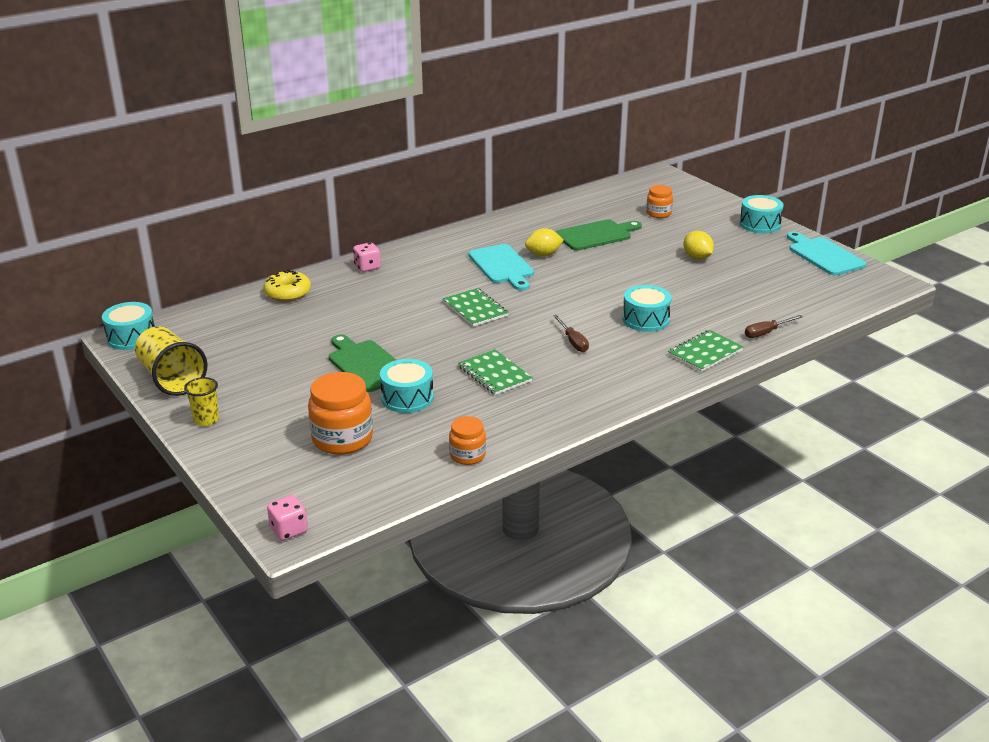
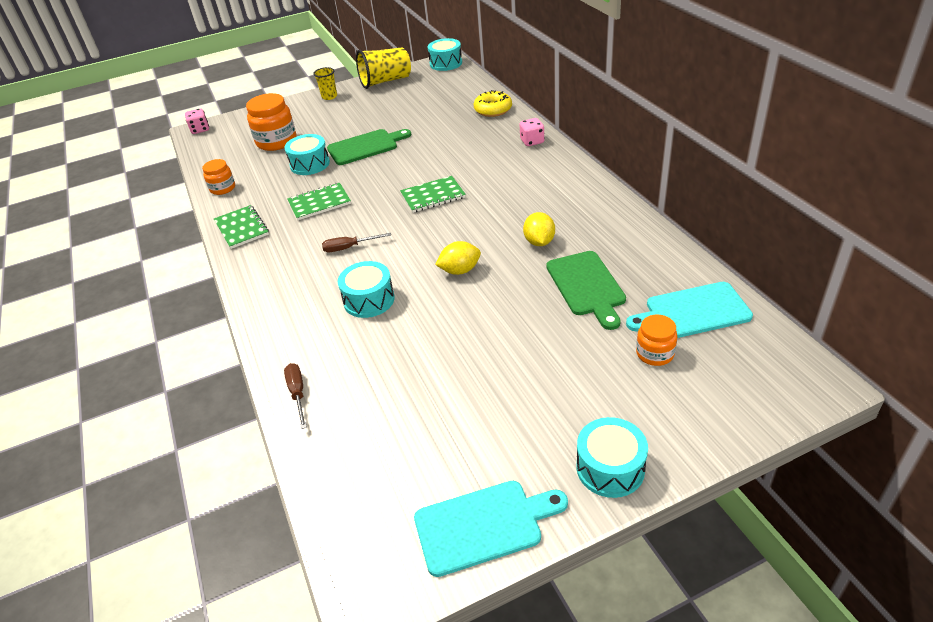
camera: 105 degrees right, 10 degrees up
(502, 266) = (517, 214): turquoise cutting board -> turquoise cutting board (693, 311)
(697, 257) = (506, 369): yellow lemon -> yellow lemon (460, 270)
(705, 353) = (284, 333): green notebook -> green notebook (242, 228)

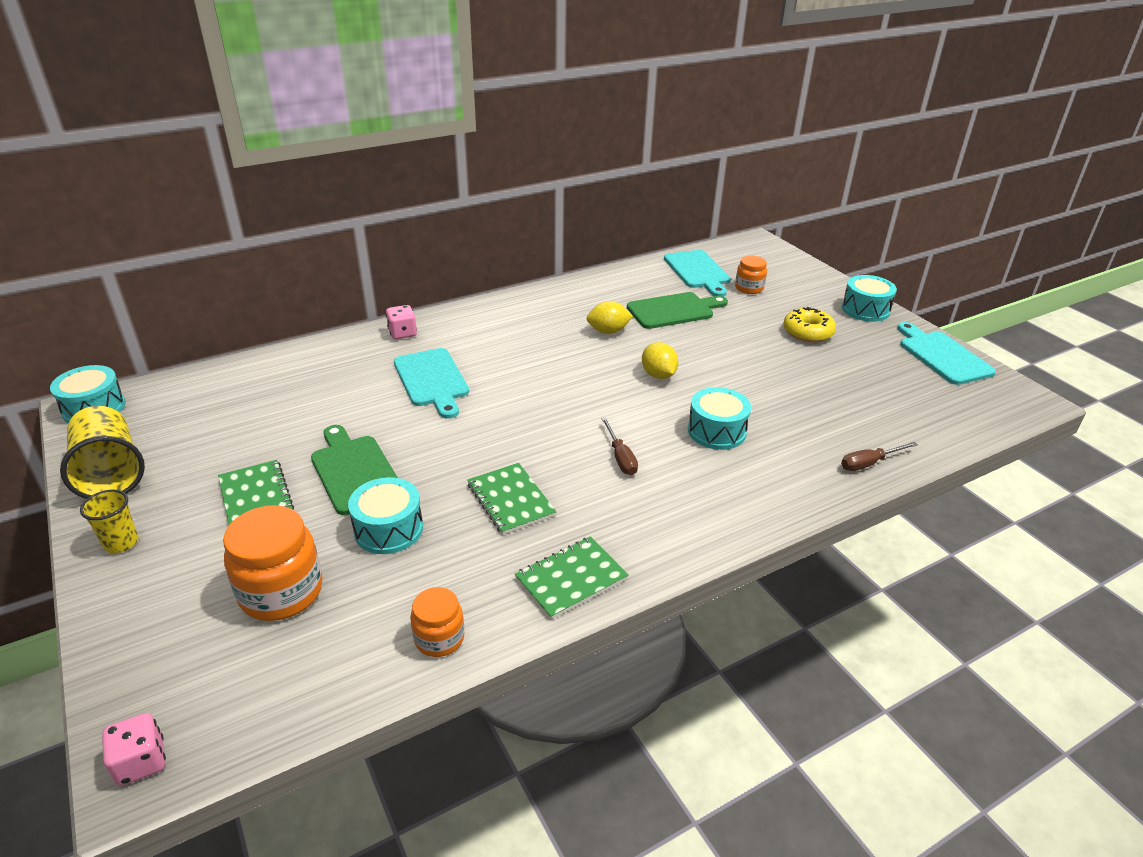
camera: 100 degrees left, 5 degrees down
(433, 196) = (511, 400): green notebook -> green notebook (256, 497)
(463, 161) = (432, 380): none -> turquoise cutting board
(493, 110) = (300, 361): yellow donut -> yellow donut (807, 332)

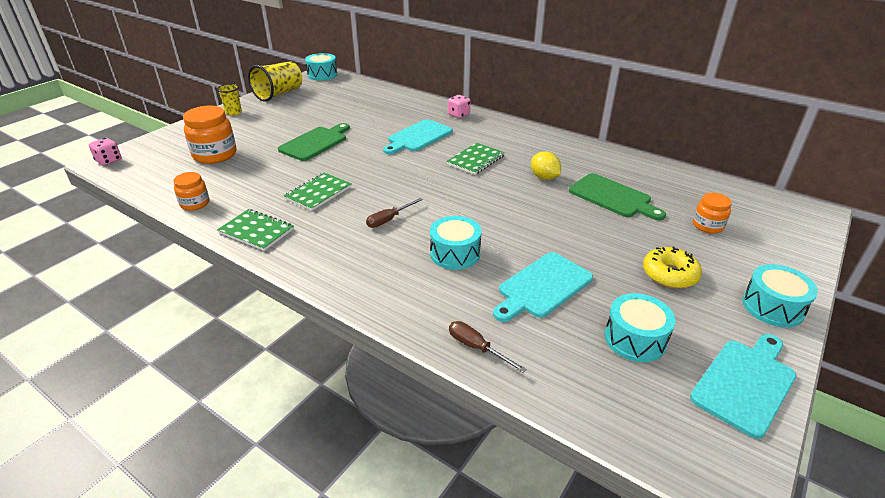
camera: 65 degrees right, 0 degrees up
(256, 497) = (280, 127): green notebook -> green notebook (476, 160)
(388, 529) = (273, 166): turquoise drum -> turquoise drum (635, 339)
(658, 375) = (507, 211): yellow lemon -> none
(698, 271) = (697, 194): turquoise cutting board -> turquoise cutting board (542, 287)

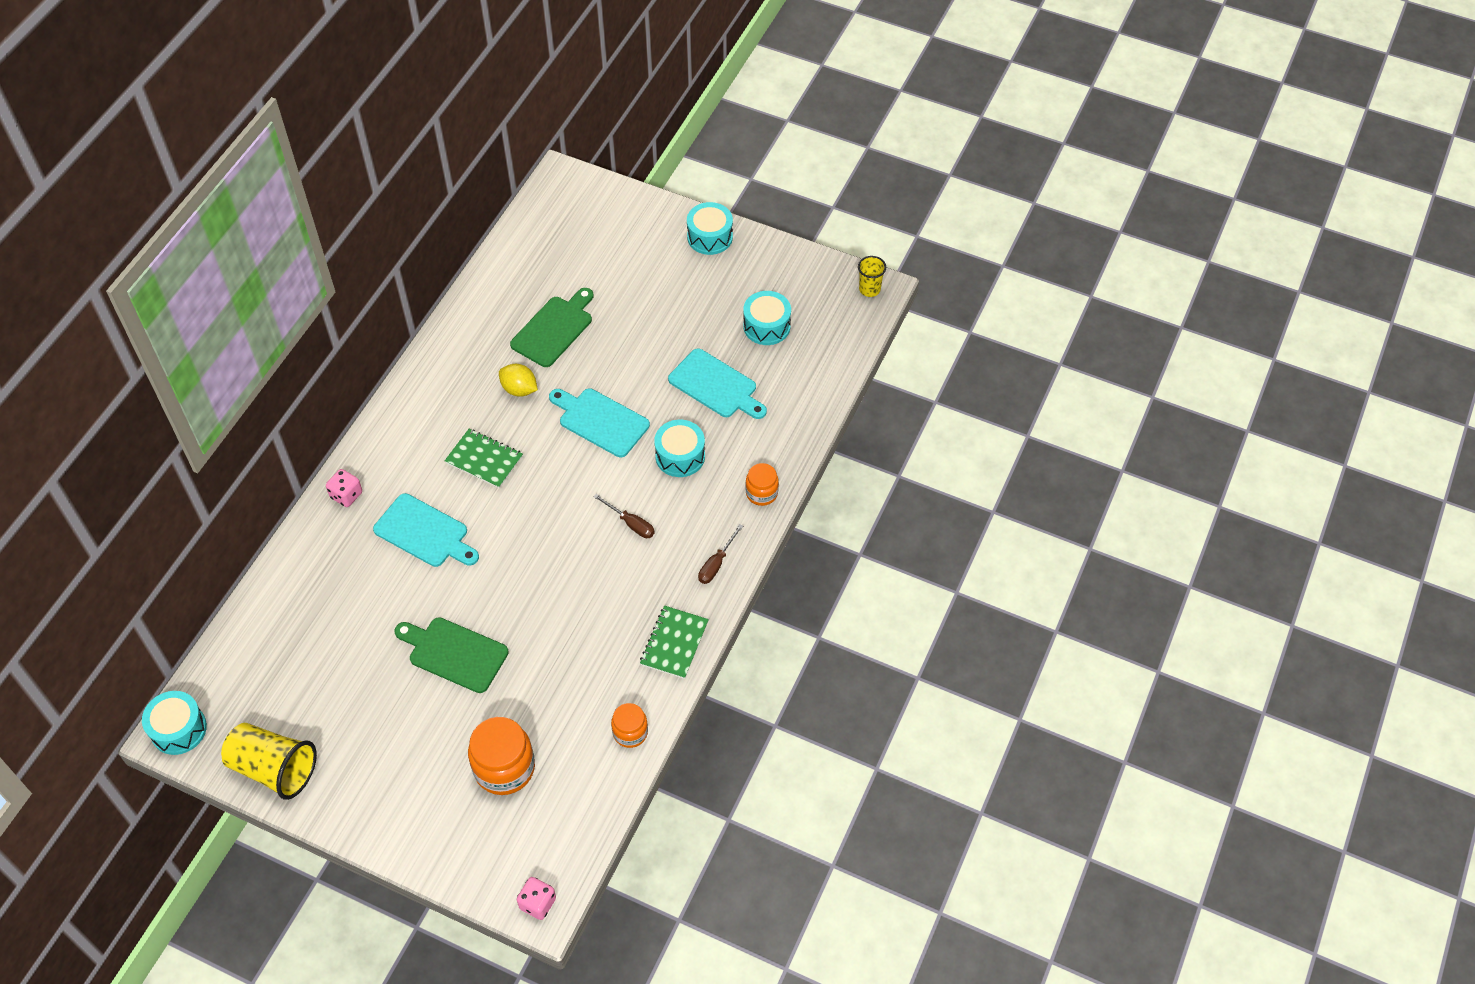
camera: 100 degrees left, 20 degrees up
(233, 112) = (356, 808): yellow cup -> yellow cup (869, 289)
(318, 193) = (586, 608): green notebook -> none
(476, 347) = (799, 426): brown screwdriver -> brown screwdriver (716, 564)
(544, 177) = (519, 389): yellow lemon -> yellow lemon turned 75 degrees clockwise
(669, 274) = (680, 296): yellow donut -> none
(707, 226) = (597, 259): orange jar -> orange jar (761, 493)
(745, 383) = (796, 268): turquoise cutting board -> turquoise cutting board (600, 421)

